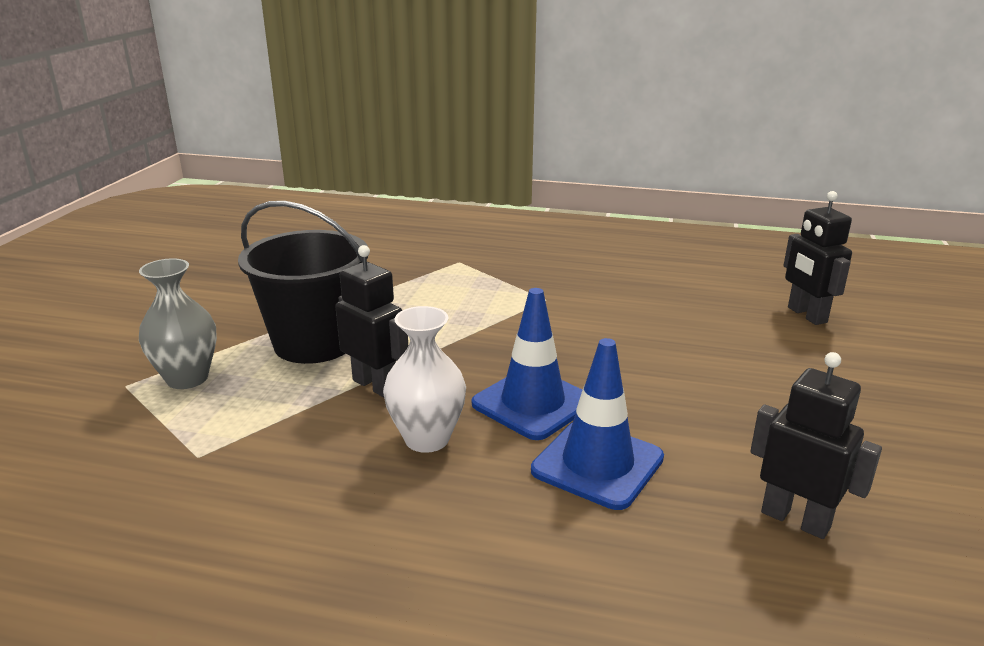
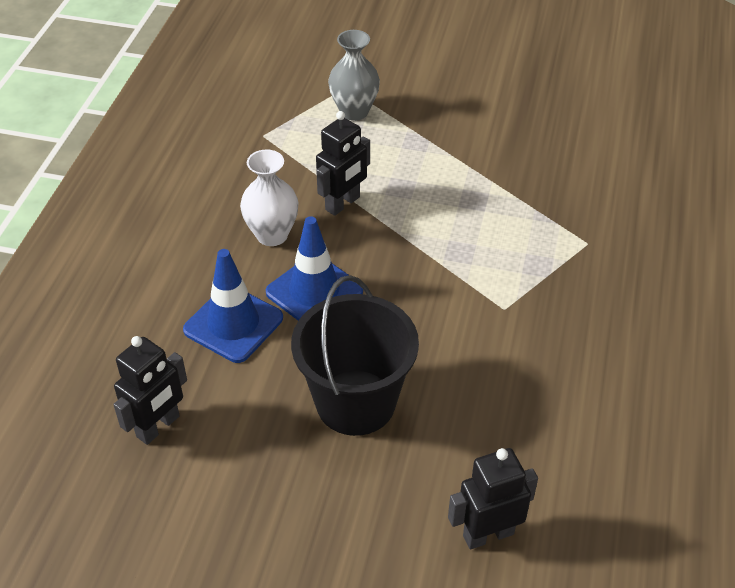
camera: 90 degrees right, 20 degrees up
(315, 343) = (407, 164): black bucket -> black bucket (355, 402)

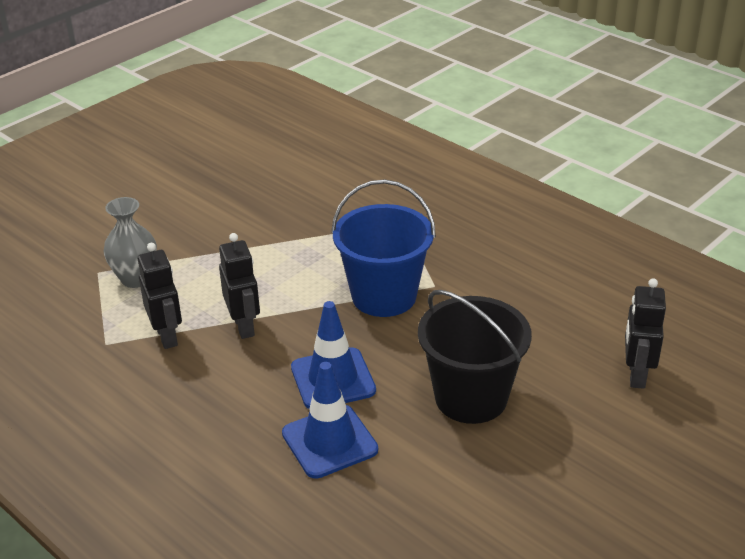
camera: 60 degrees left, 10 degrees down
(158, 427) = (413, 530): black robot -> black robot (167, 336)
(272, 235) = (242, 381): white vase -> none
(457, 277) = (384, 296): none -> blue bucket

